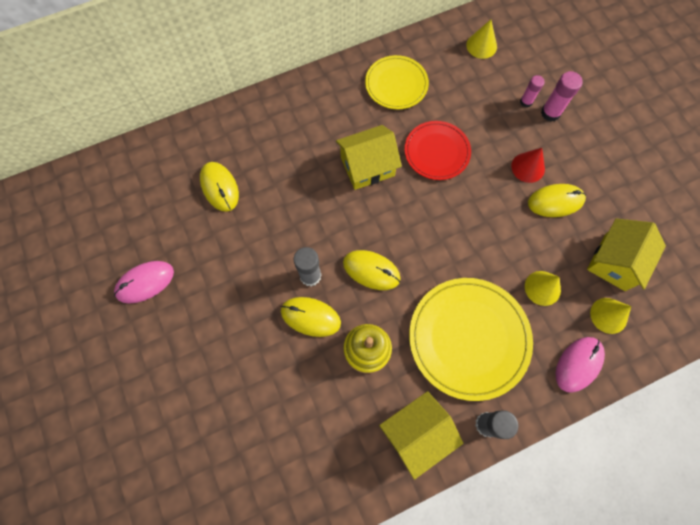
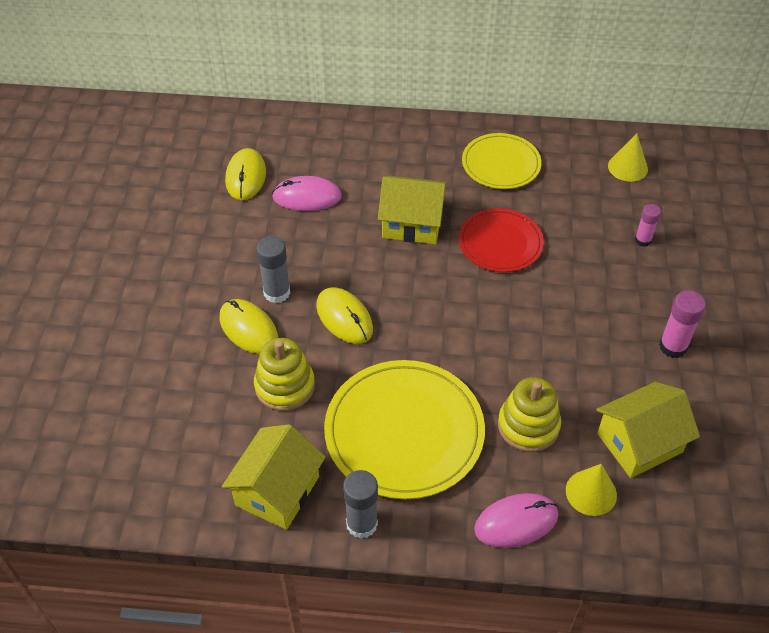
camera: 30 degrees right, 20 degrees down
(145, 282) = (113, 224): pink mouse -> pink mouse (307, 197)
(417, 433) = (277, 491): yellow house -> yellow house turned 60 degrees counterclockwise
(528, 167) = (598, 302): red cone -> none
(542, 288) = (528, 426): yellow cone -> yellow stacking toy
(550, 113) = (665, 262): pink glue stick -> pink glue stick (673, 346)
(555, 201) = (608, 350): yellow mouse -> none

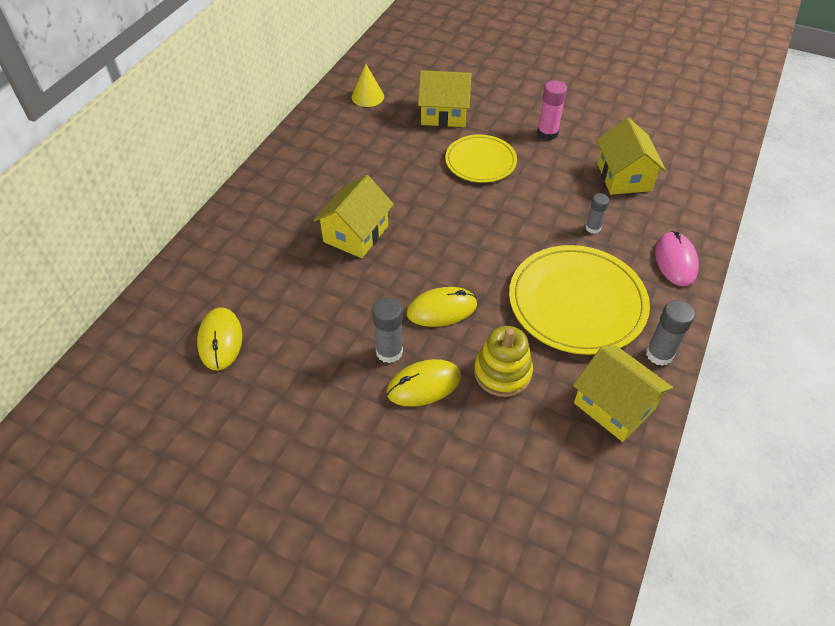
camera: 70 degrees left, 0 degrees up
(246, 176) = (220, 340): yellow mouse -> yellow mouse turned 60 degrees clockwise
(307, 197) = (279, 298): pink mouse -> none
(500, 243) = (407, 187): red plate -> none
(501, 164) = (320, 160): yellow plate -> yellow plate (480, 161)
(528, 426) = (593, 228): yellow stacking toy -> grey glue stick
(591, 492) = (659, 214): yellow cone -> none
(643, 240) = (444, 114): pink glue stick -> yellow house

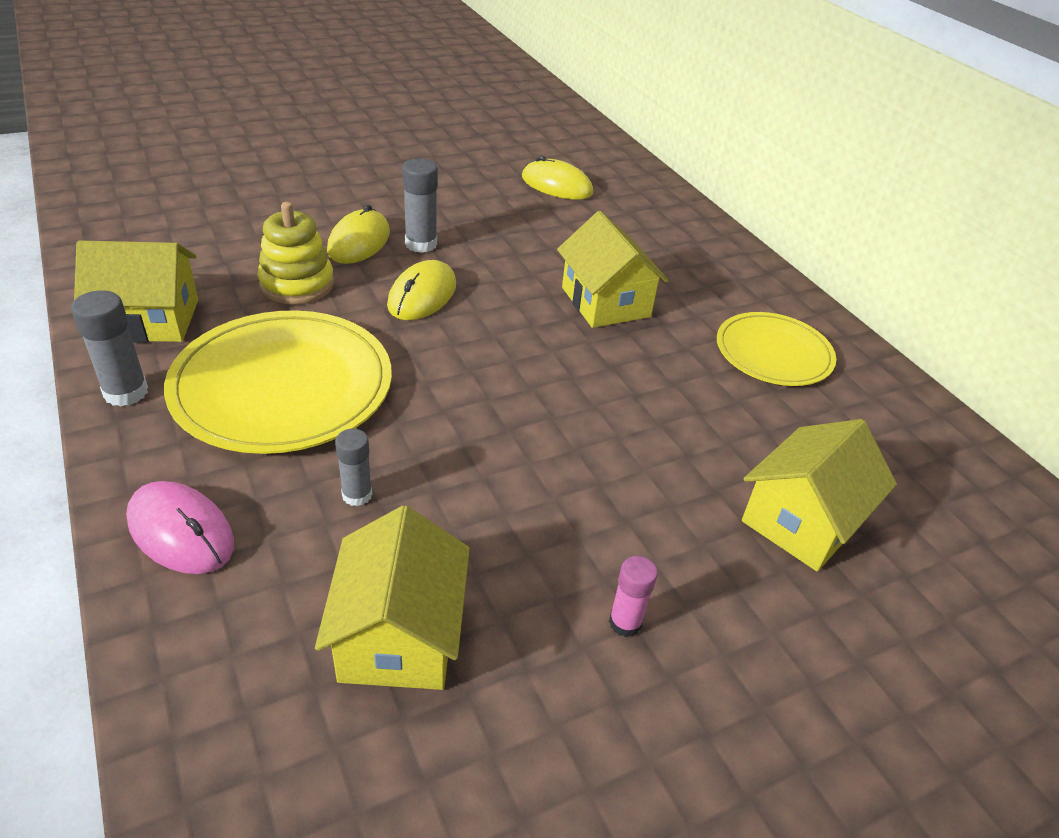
camera: 125 degrees right, 10 degrees down
(367, 96) = (921, 462): yellow cone -> none
(480, 161) = (633, 481): yellow plate -> yellow plate (773, 353)
(547, 133) = (625, 622): pink glue stick -> pink glue stick, size x0.65
(623, 177) = (399, 635): yellow house -> yellow house turned 60 degrees clockwise

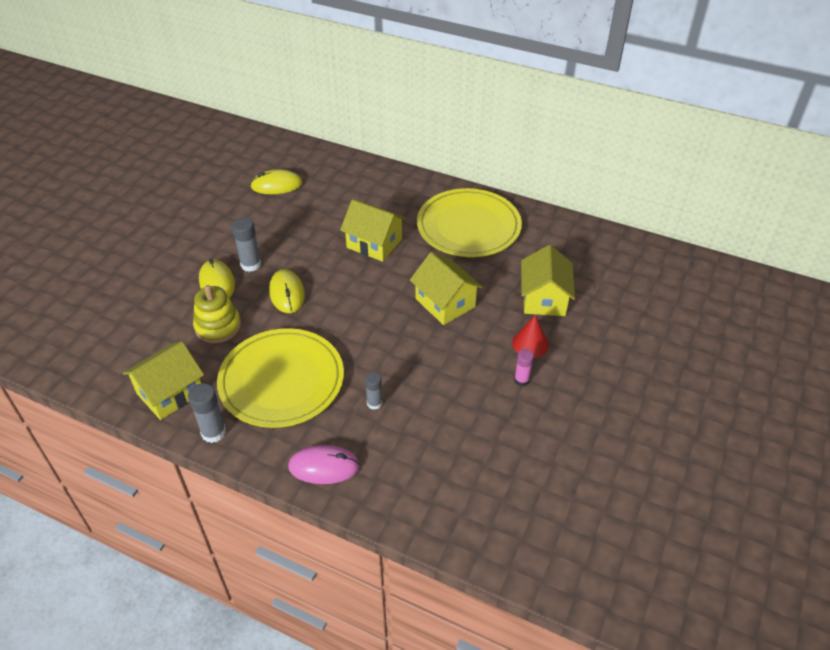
camera: 35 degrees left, 5 degrees up
(399, 635) = (452, 440): yellow house -> yellow house (445, 303)
(704, 574) = (530, 343): none -> red cone
(773, 353) = (468, 226): yellow plate -> yellow plate, size x1.63

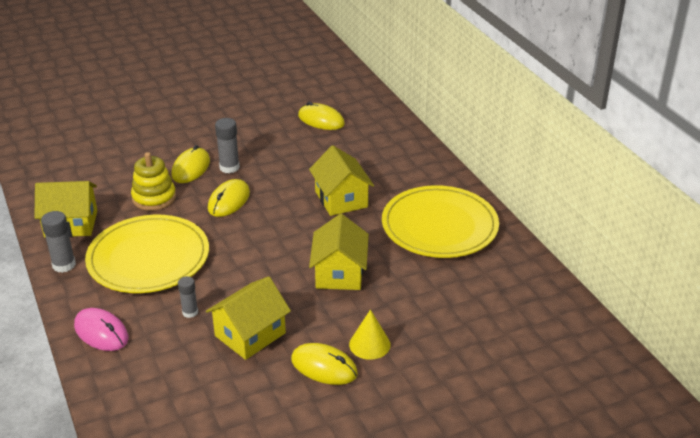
camera: 40 degrees right, 10 degrees down
(521, 380) = (324, 367): pink glue stick -> yellow mouse
(530, 343) = (369, 344): red cone -> yellow cone
(544, 298) = (430, 317): yellow house -> yellow house (250, 334)

